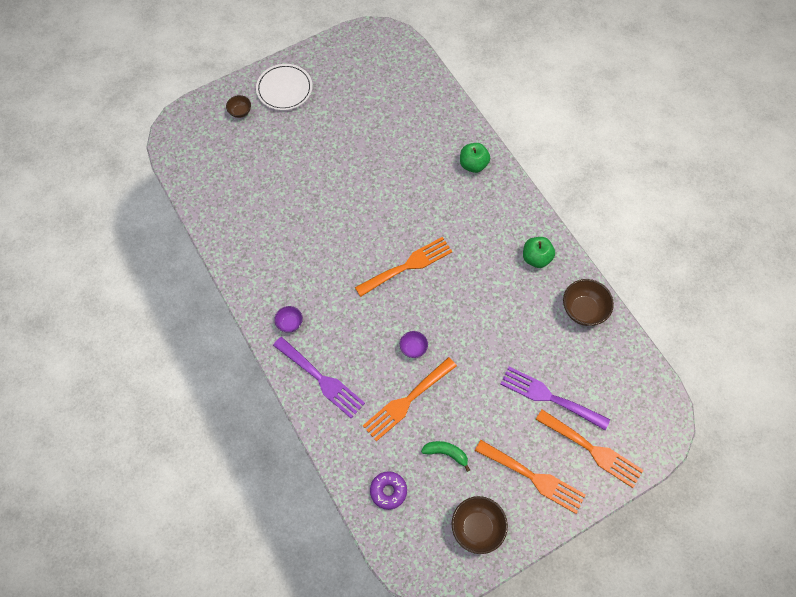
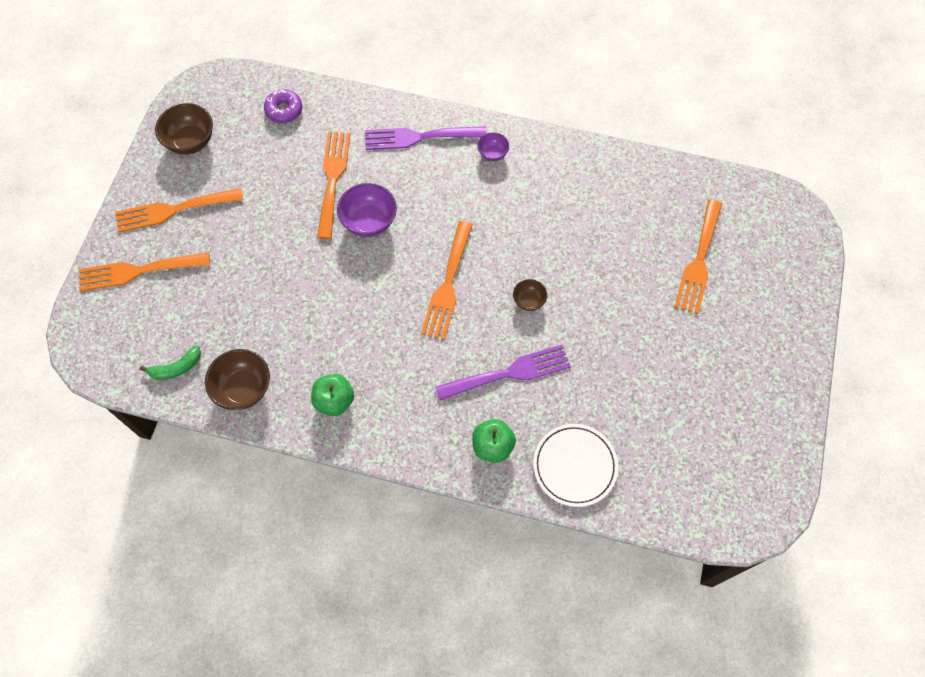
camera: 135 degrees right, 0 degrees up
(240, 112) = (772, 287): brown bowl -> brown bowl (529, 301)
(257, 156) = (699, 261): none -> orange fork
(284, 89) = (766, 351): white plate -> white plate (575, 466)
(413, 348) = (369, 222): purple bowl -> purple bowl, size x1.78
(446, 453) = (263, 169): green banana -> green banana (176, 368)
(549, 397) = (212, 282): purple fork -> purple fork (509, 373)

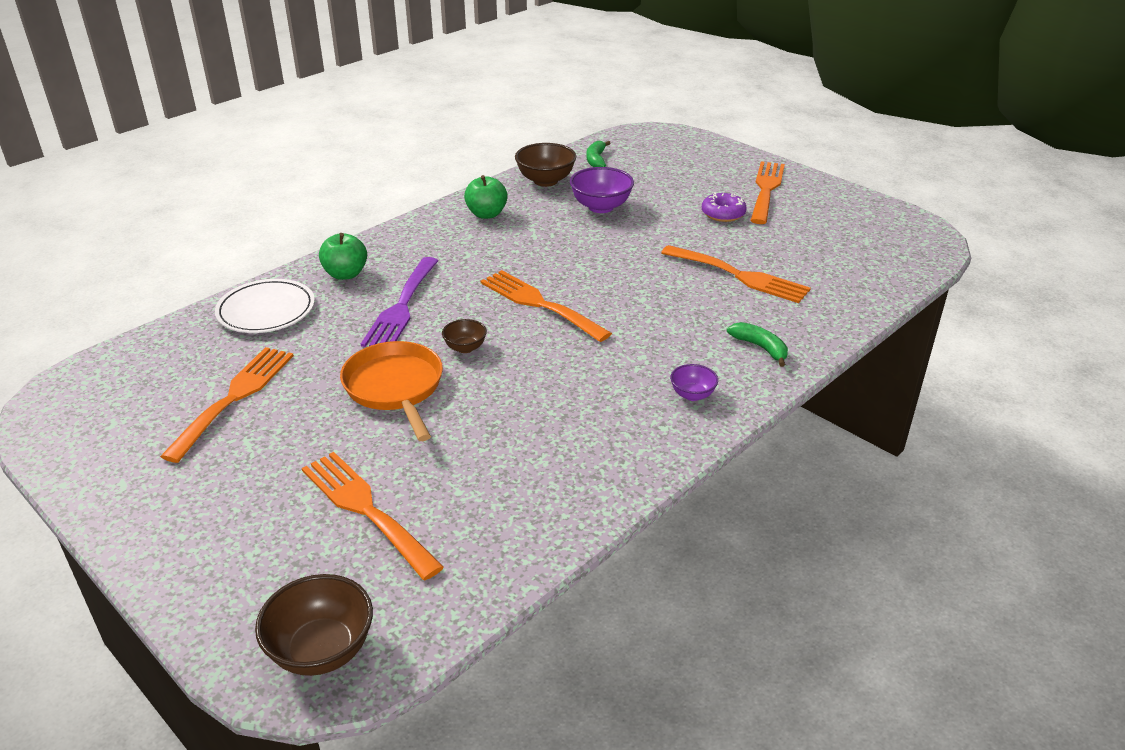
camera: 120 degrees right, 30 degrees down
(138, 271) = (709, 163): orange fork -> orange fork (234, 397)
(191, 141) = (849, 213): brown bowl -> brown bowl (322, 650)
(284, 110) = (863, 272): purple donut -> purple donut (723, 214)
(369, 222) = (664, 281): purple bowl -> purple bowl (601, 207)
(419, 137) = (760, 348): purple fork -> green banana
(596, 315) = (395, 388): none -> orange pan

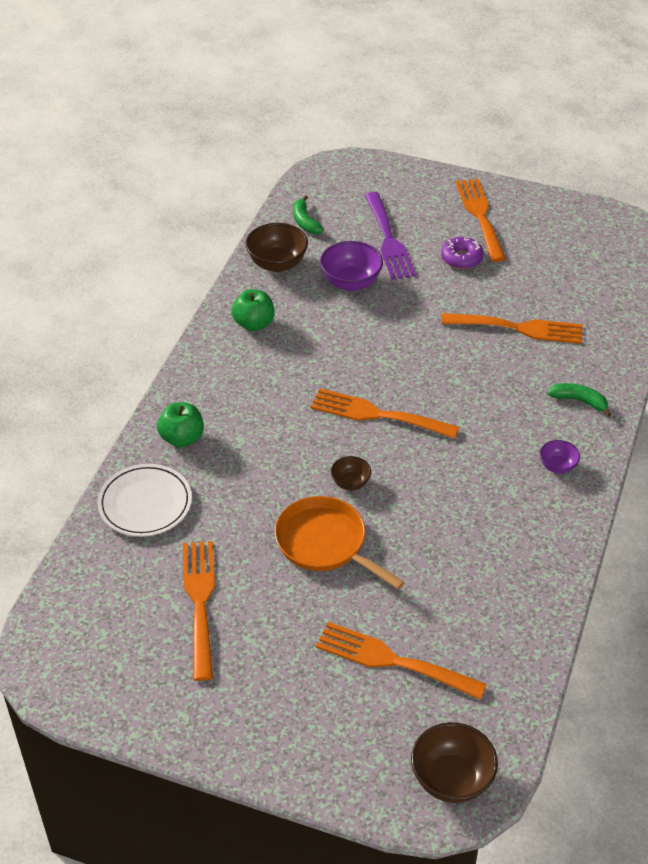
camera: 25 degrees left, 10 degrees up
(401, 307) = (263, 458): purple fork -> purple fork (389, 240)

